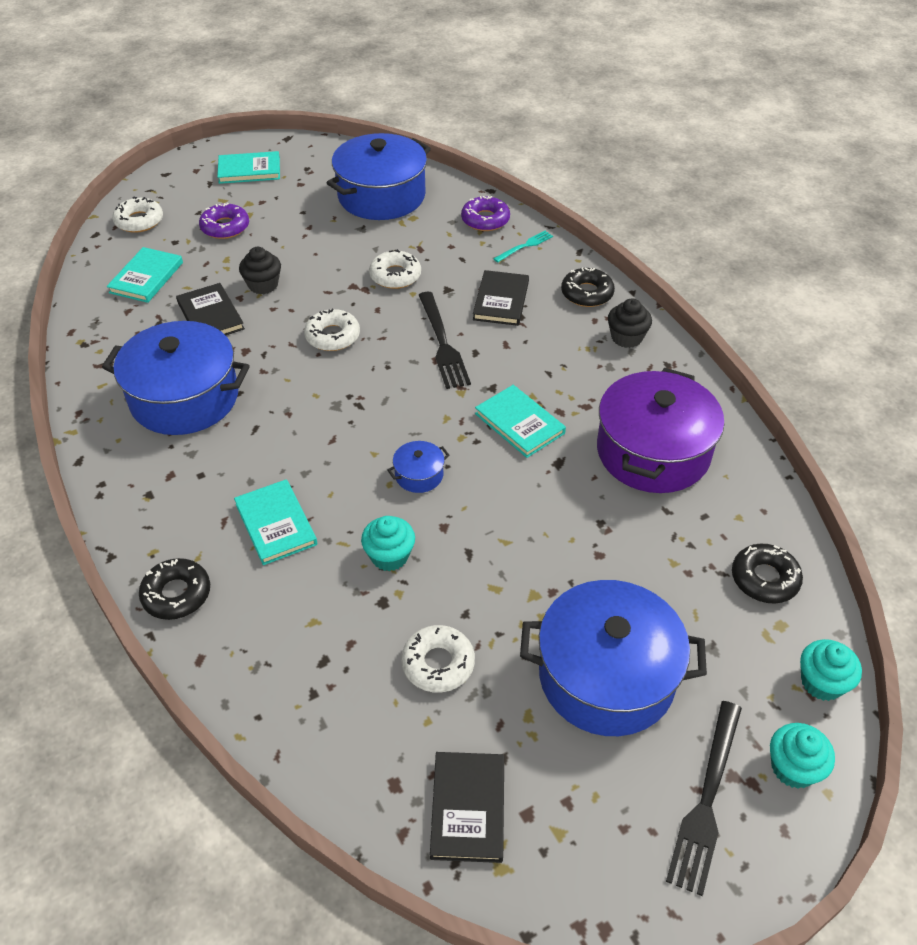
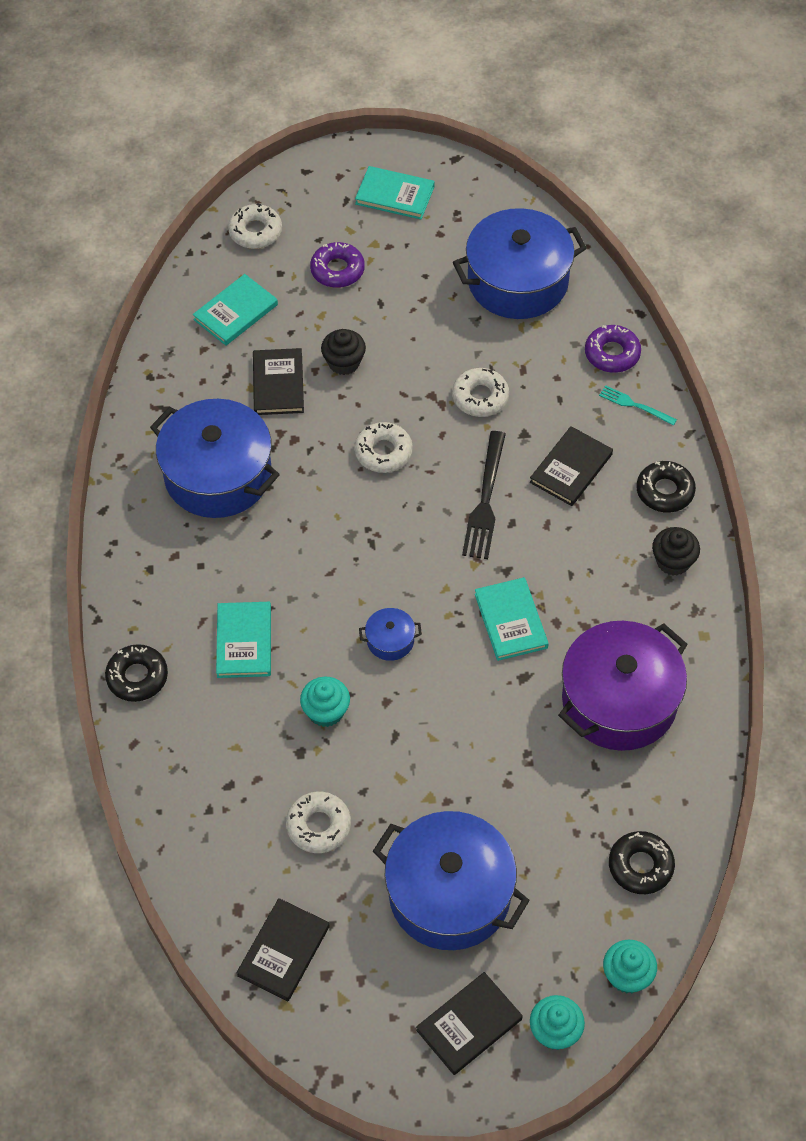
camera: 25 degrees right, 10 degrees up
(525, 246) = (635, 405): turquoise fork -> turquoise fork turned 135 degrees counterclockwise
(706, 800) = (469, 1025): black fork -> black book

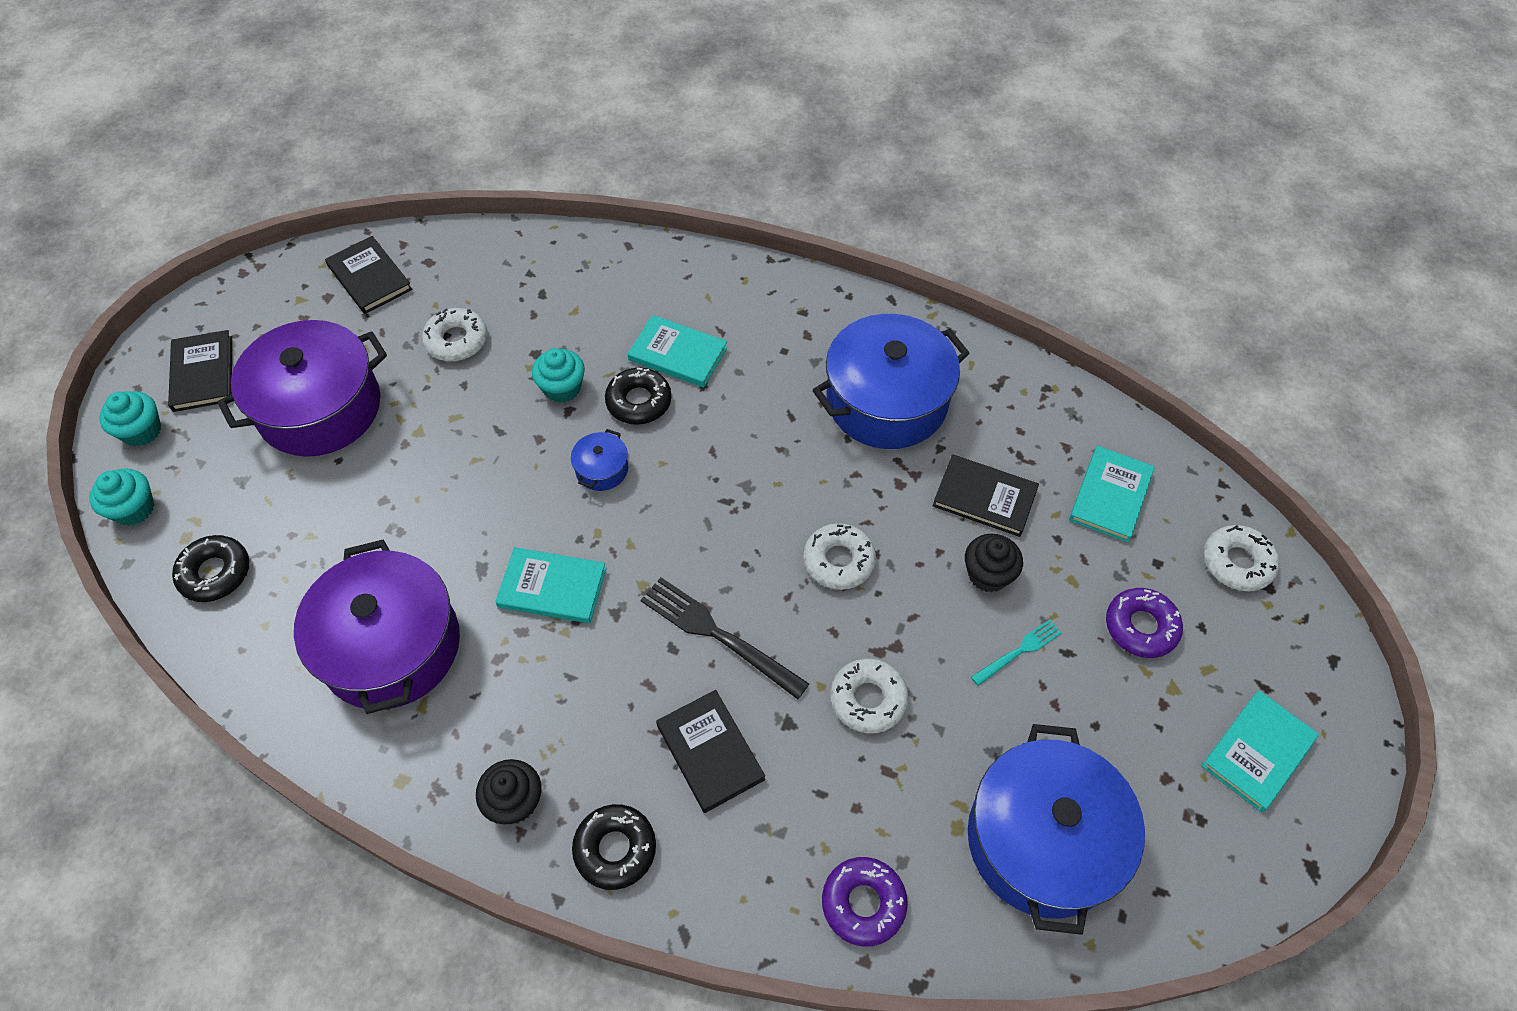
camera: 115 degrees right, 0 degrees up
(137, 677) = (692, 267): black donut -> black donut (639, 401)
(236, 312) = (1110, 496): turquoise book -> turquoise book turned 45 degrees clockwise
(449, 894) = (320, 408): blue pot -> purple pot
(635, 405) = (764, 886): turquoise fork -> turquoise fork (1019, 651)

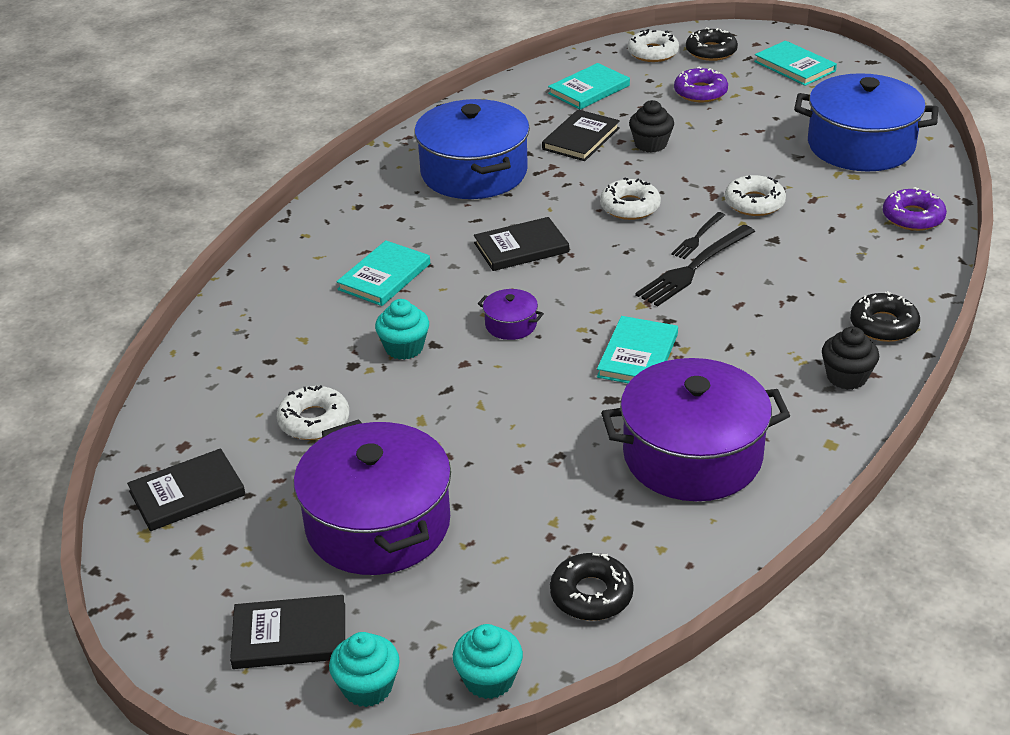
camera: 80 degrees left, 20 degrees down
(602, 469) = (511, 325): blue pot -> purple pot
(639, 401) = (436, 301): black donut -> black donut (711, 51)
(710, 752) = (799, 276): black book -> black book (521, 248)
(782, 636) = (697, 237): none -> black fork
(1019, 651) = (717, 139): turquoise fork -> none
(1110, 496) = (589, 90): turquoise book -> turquoise book turned 75 degrees counterclockwise

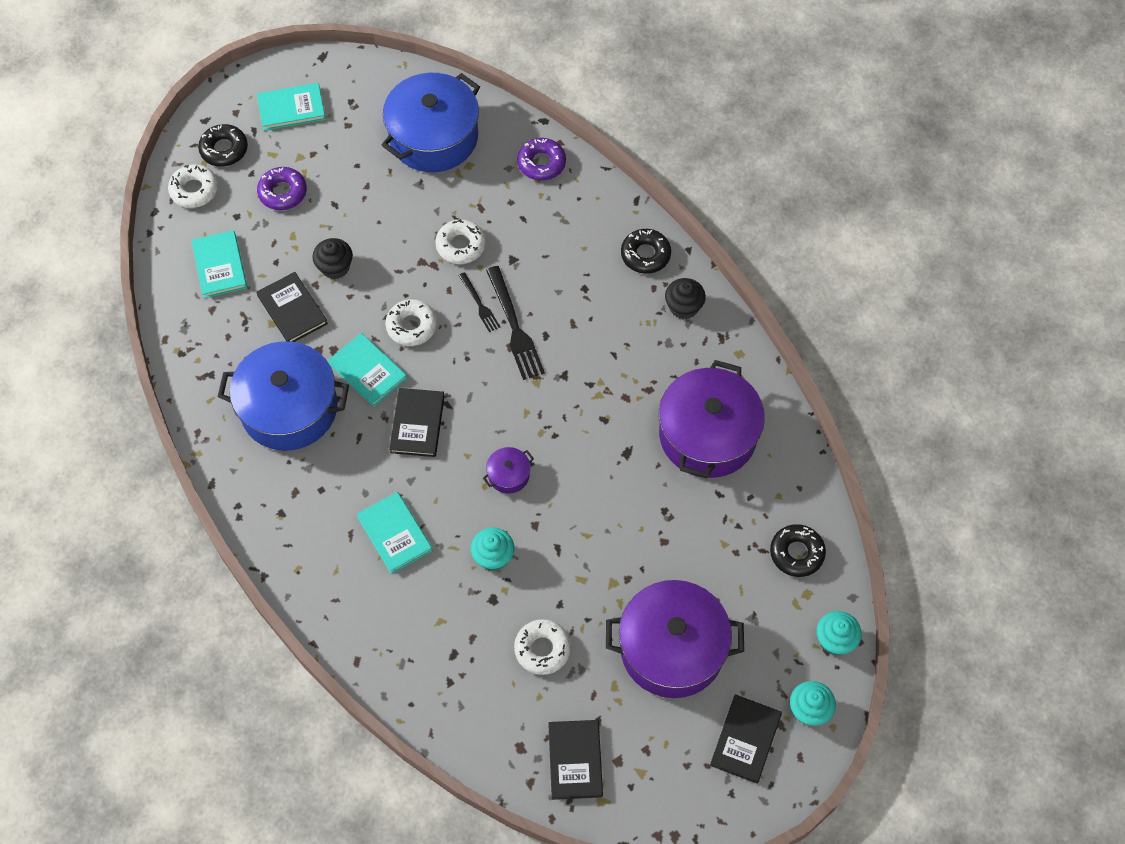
camera: 65 degrees left, 25 degrees up
(638, 355) = (591, 413): turquoise book -> turquoise book (368, 371)

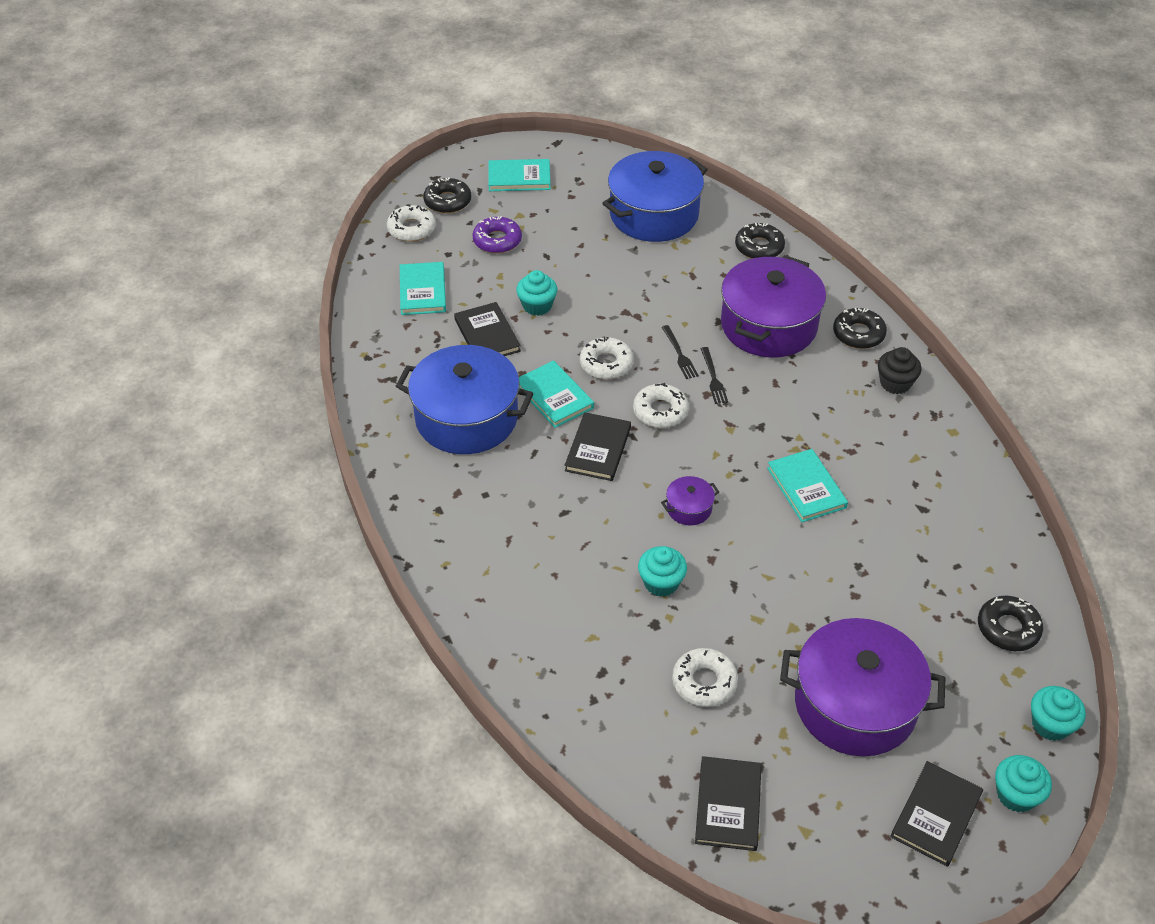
camera: 10 degrees right, 15 degrees down
(335, 267) = (537, 306): black cupcake -> turquoise cupcake
(395, 534) = (556, 546): turquoise book -> turquoise book (806, 488)
(461, 245) = (667, 303): white donut -> white donut (660, 411)
(514, 327) = (713, 378): black fork -> black fork, size x0.56
(541, 163) = (759, 247): purple donut -> black donut
(707, 435) = (912, 501): purple pot -> purple pot (768, 325)

